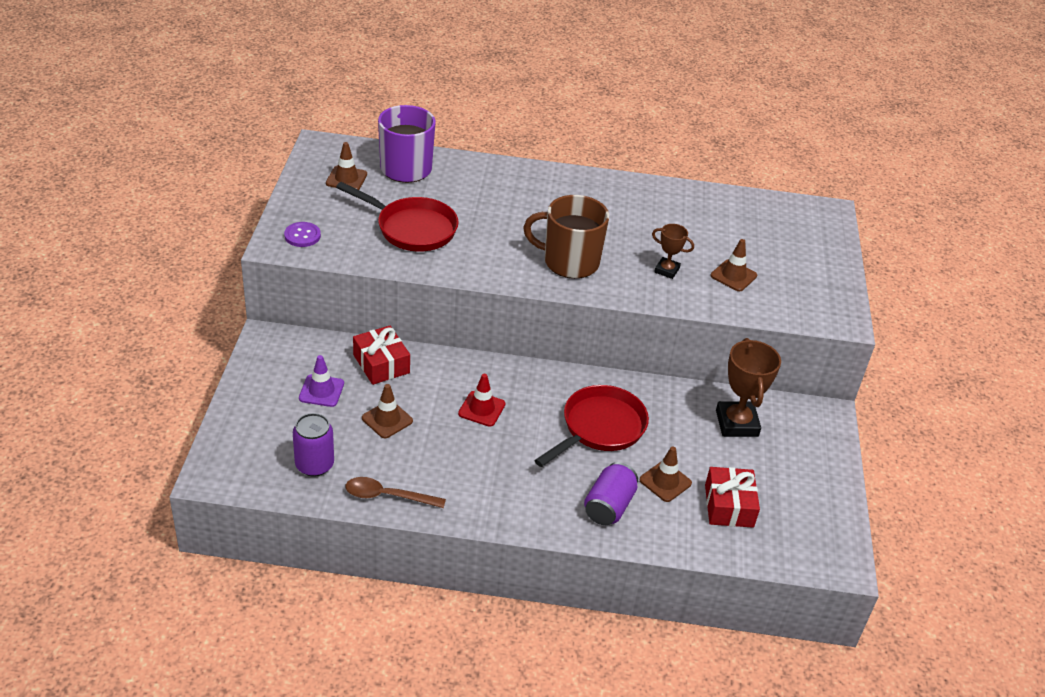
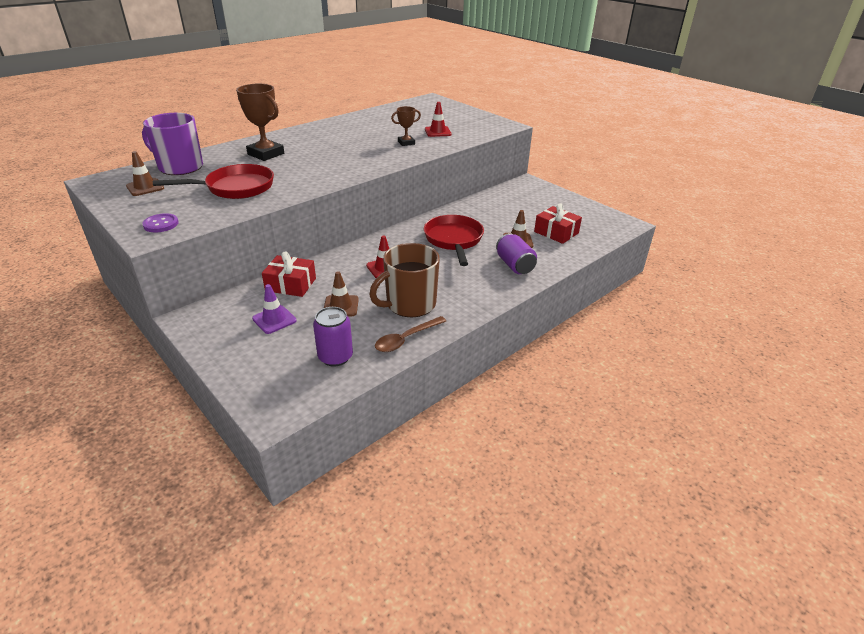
camera: 45 degrees left, 5 degrees down
(569, 262) = (354, 160): brown mug -> brown mug (409, 304)
(733, 276) = (437, 132): brown traffic cone -> red traffic cone
(737, 423) = (503, 204): brown trophy -> brown trophy (266, 154)

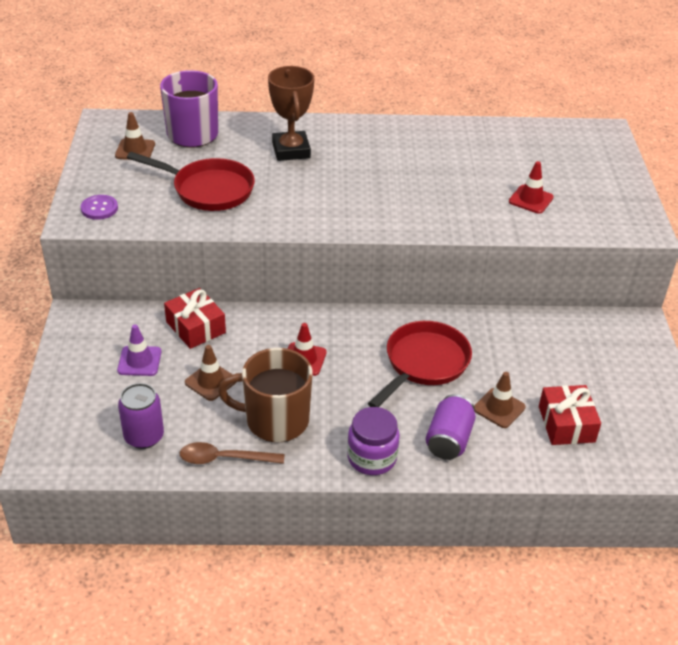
camera: 40 degrees right, 5 degrees up
(406, 143) = (465, 202): brown trophy -> none
(489, 293) = (372, 458): none -> purple jar

